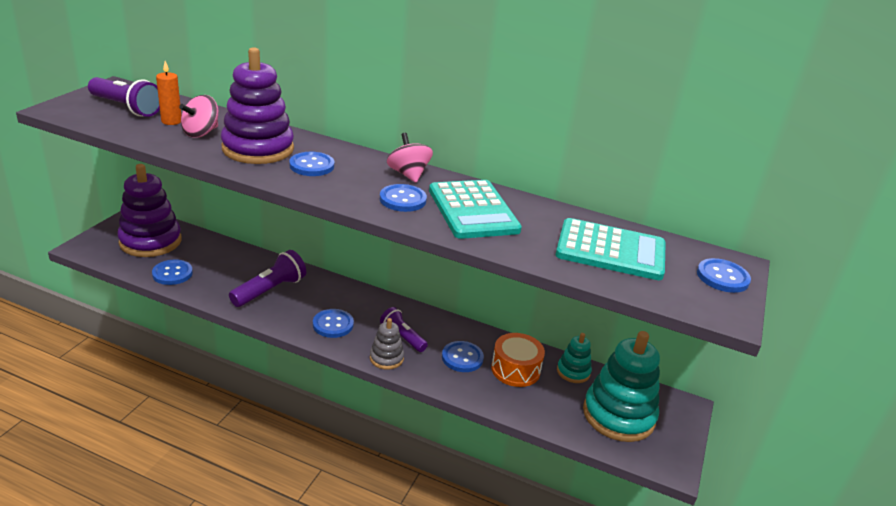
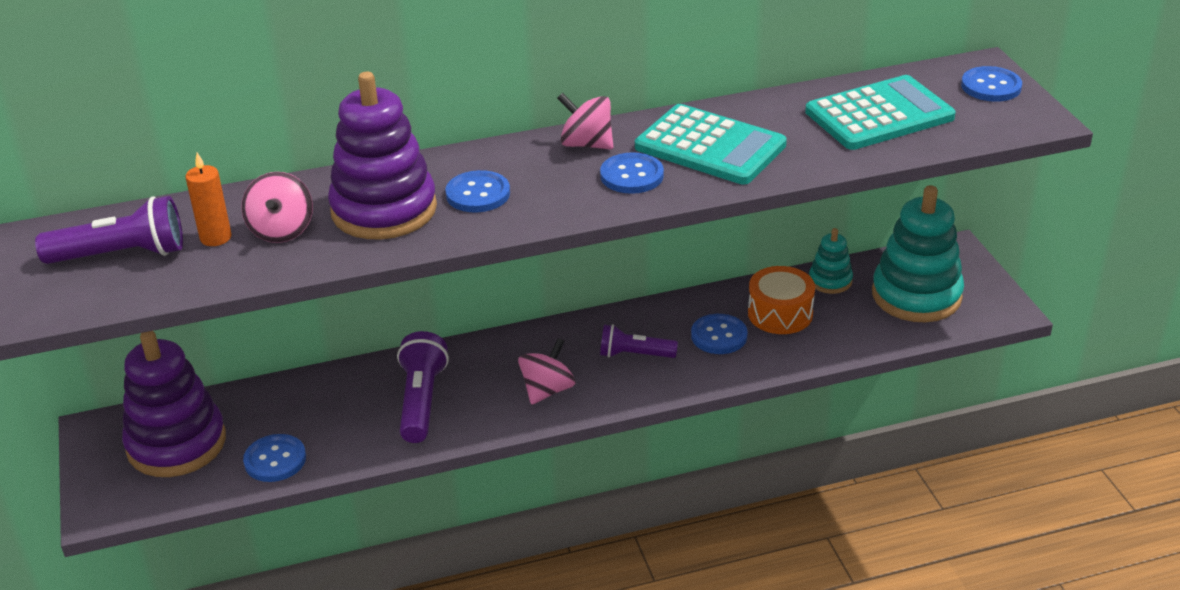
camera: 35 degrees left, 5 degrees up
(333, 324) = (547, 390): blue button -> pink spinning top
(386, 358) = (651, 386): grey stacking toy -> none

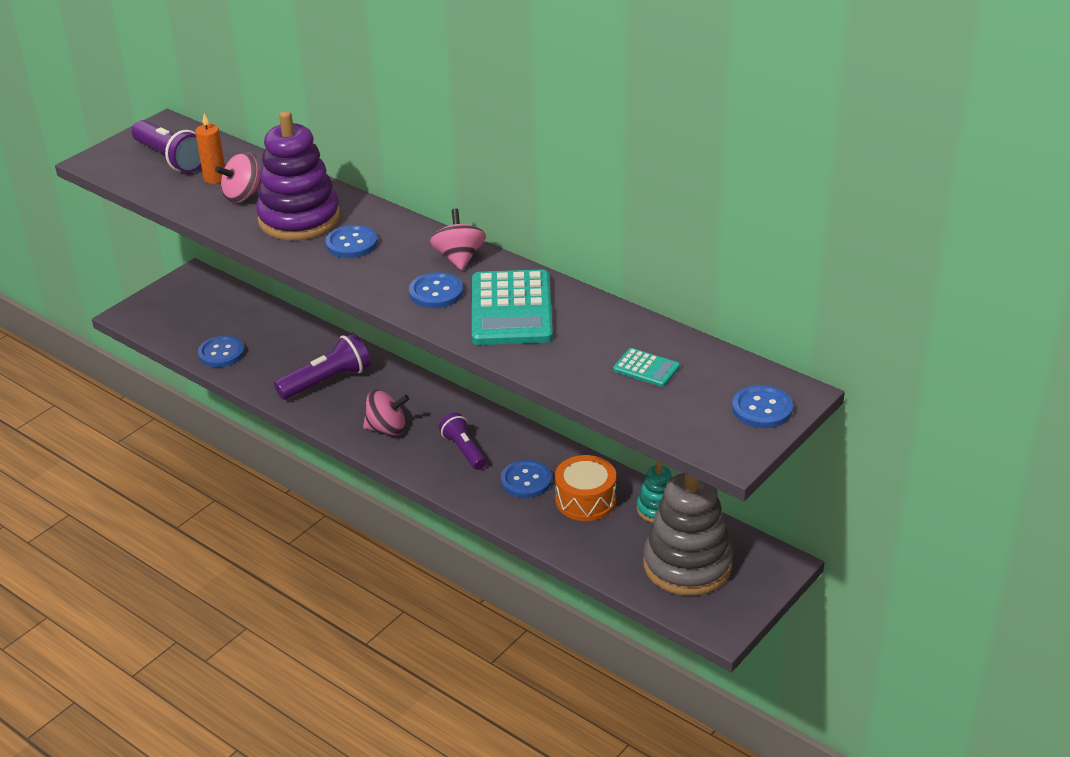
camera: 55 degrees right, 0 degrees up
(176, 443) = (205, 310): purple stacking toy -> none
(879, 115) = (646, 368): turquoise calculator -> turquoise calculator, size x0.47
(916, 295) = (687, 565): turquoise stacking toy -> grey stacking toy

